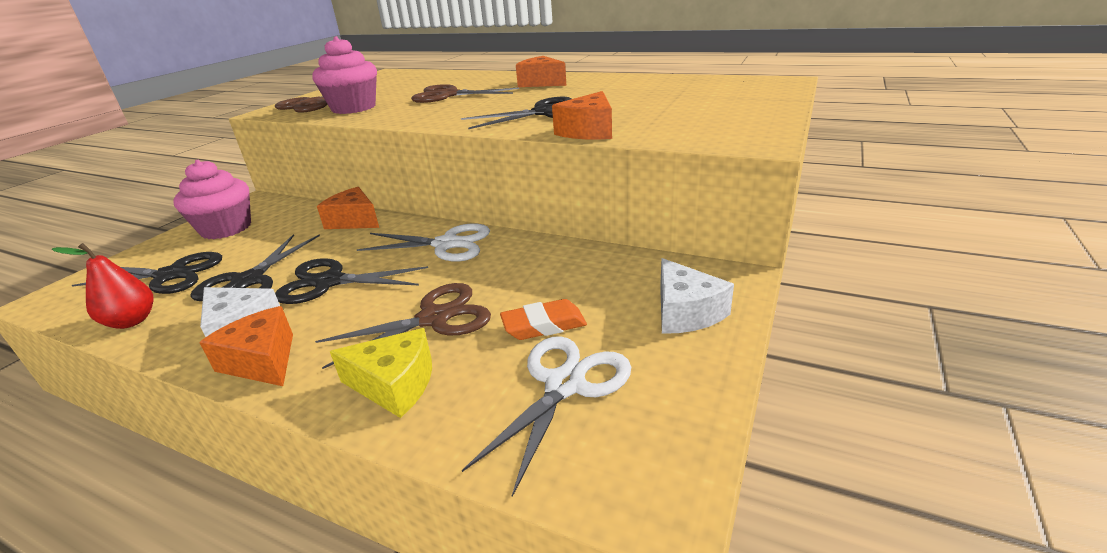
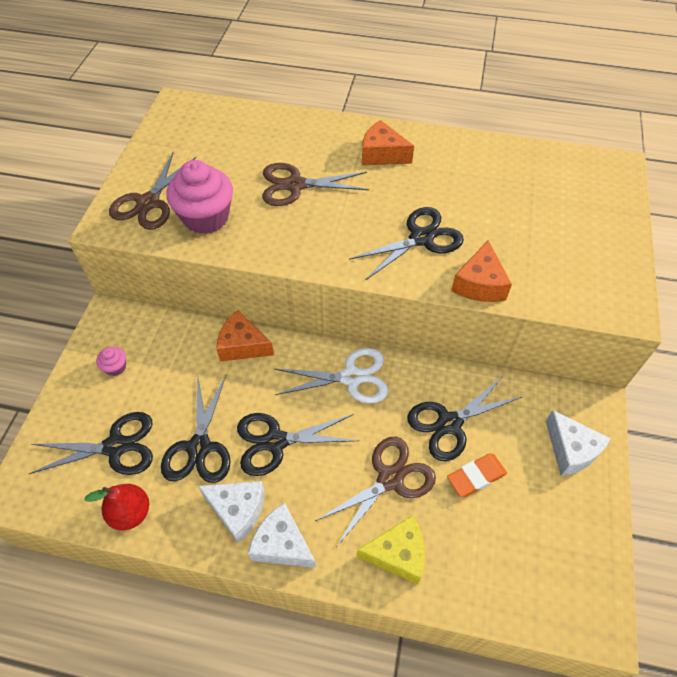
camera: 15 degrees left, 25 degrees up
(226, 228) = (115, 367): pink cupcake -> pink cupcake, size x0.45
(262, 361) = (282, 544): orange cheese -> white cheese
(535, 281) = (449, 423): none -> black scissors
(565, 385) = (513, 537): white scissors -> none

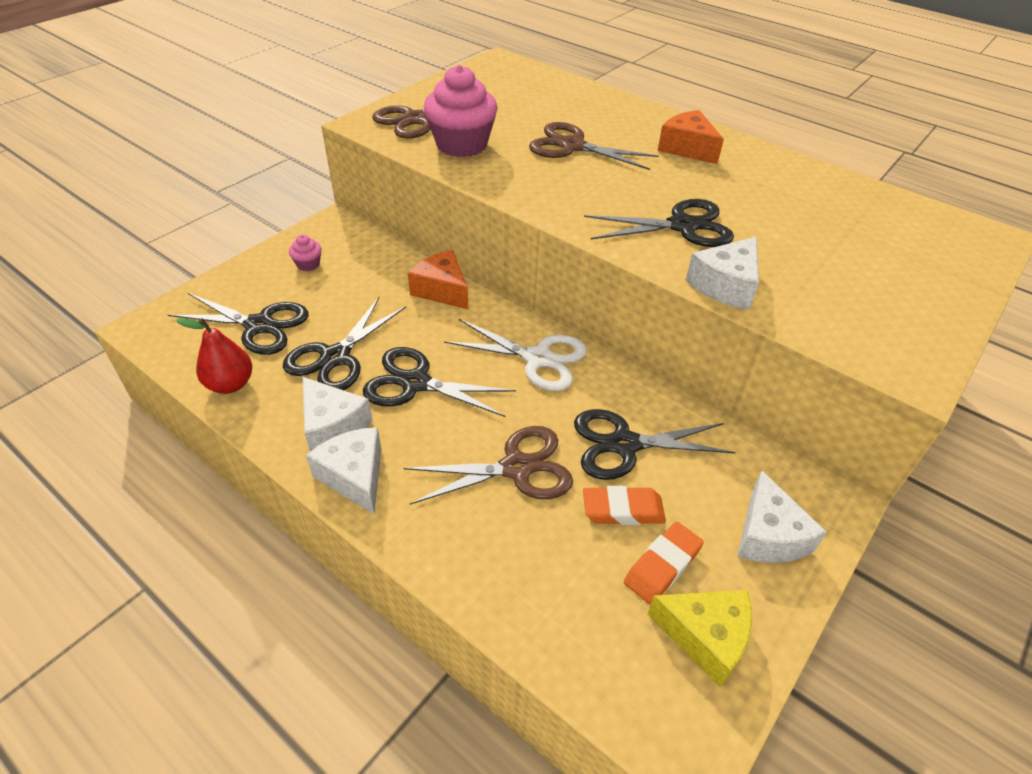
camera: 25 degrees right, 10 degrees down
(397, 554) = (474, 544): yellow cheese -> yellow cheese (705, 637)
(479, 284) = (725, 285): orange cheese -> white cheese
(521, 507) = (662, 566): none -> orange eraser

